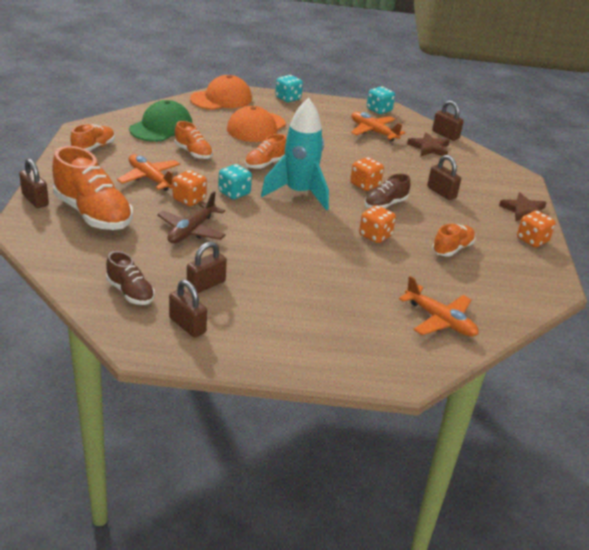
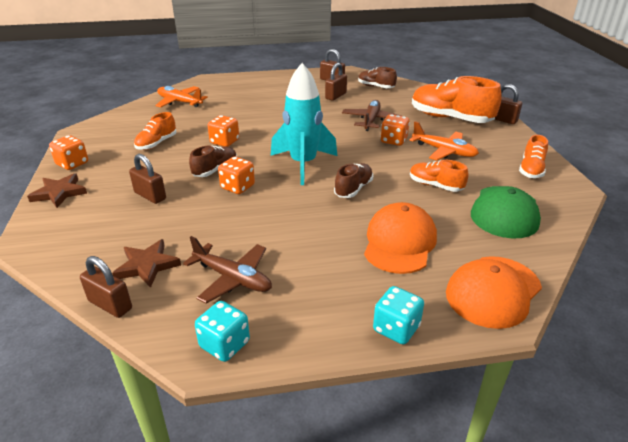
camera: 170 degrees right, 0 degrees up
(234, 193) = (361, 153): turquoise dice -> none
(265, 164) = (353, 189): orange shoe -> brown shoe
(373, 132) = (233, 278): orange plane -> brown plane

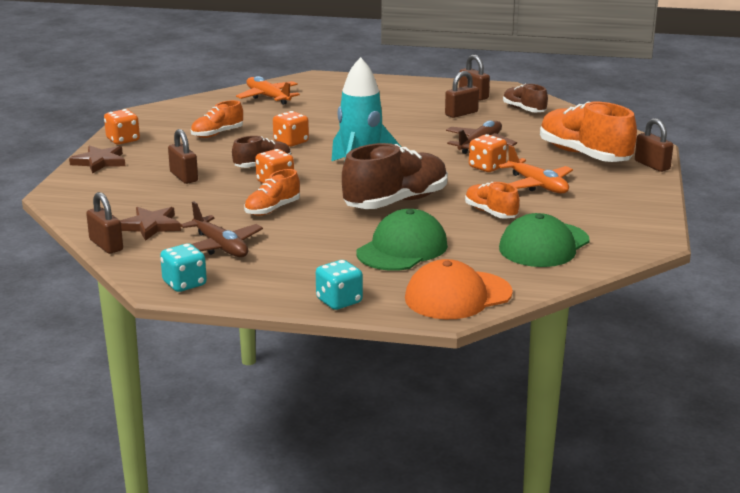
camera: 20 degrees right, 10 degrees down
(353, 189) = (396, 202): brown shoe -> brown shoe, size x1.86
(399, 242) = (402, 249): orange cap -> green cap
(531, 170) = (623, 216): orange shoe -> orange shoe (272, 209)

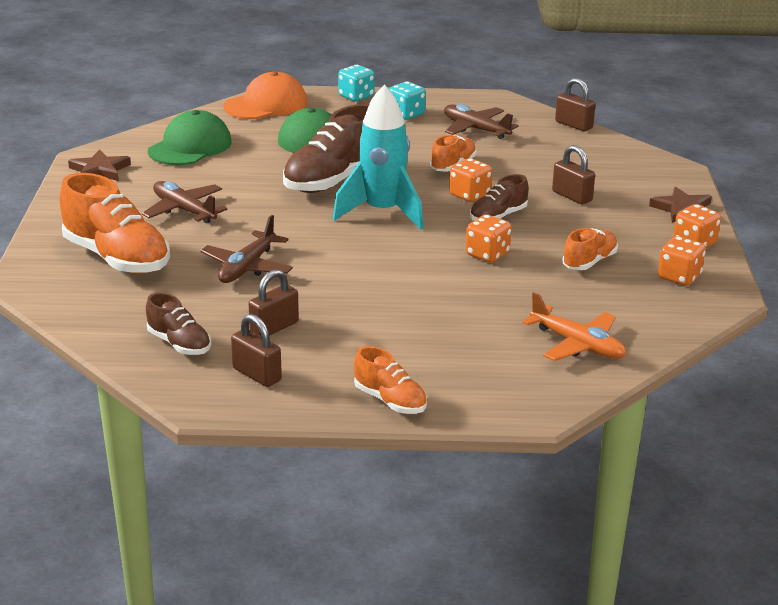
camera: 170 degrees right, 5 degrees up
(151, 226) = (552, 143): brown star -> brown star (99, 170)
(184, 284) = (481, 101): turquoise dice -> turquoise dice (406, 114)
(487, 167) = (239, 231): orange dice -> orange dice (679, 277)
(490, 213) = (237, 175): orange shoe -> orange shoe (390, 401)
(537, 185) = (184, 210): orange plane -> brown plane
(652, 165) = (39, 247): brown padlock -> none

